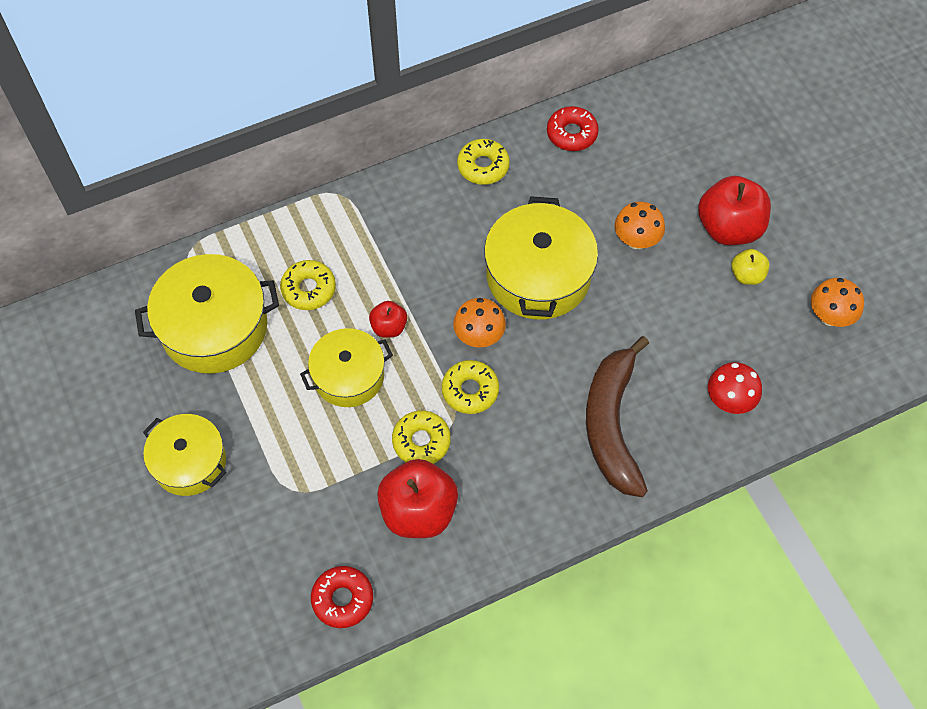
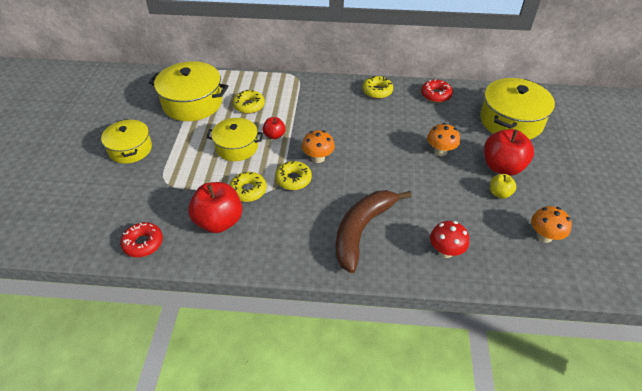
camera: 30 degrees right, 15 degrees down
(538, 275) = (371, 145): yellow pot -> yellow pot (511, 121)

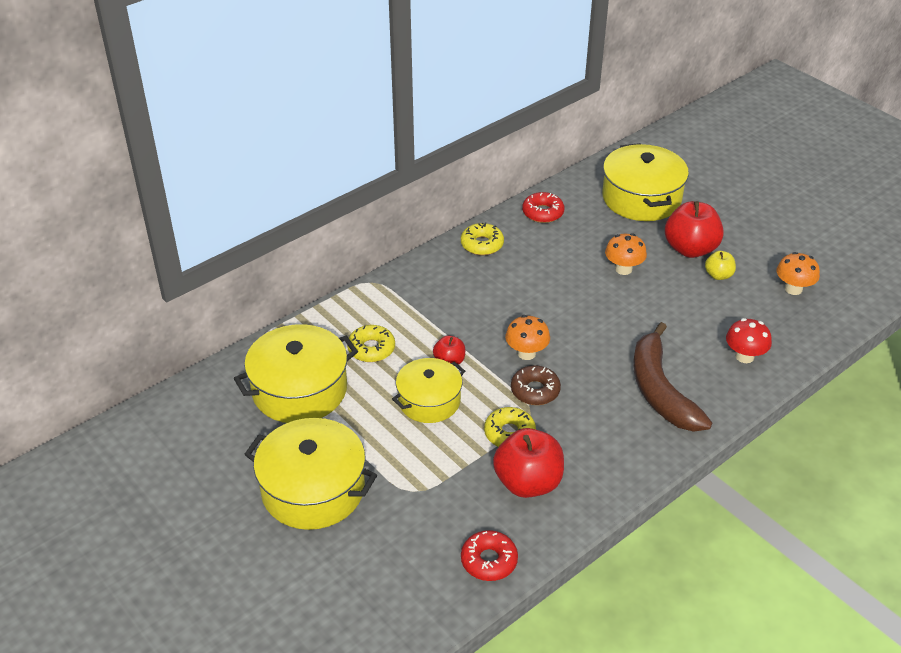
camera: 45 degrees left, 5 degrees down
(130, 149) = (313, 489): yellow pot -> yellow pot, size x1.54
(293, 179) = (535, 391): yellow donut -> brown donut

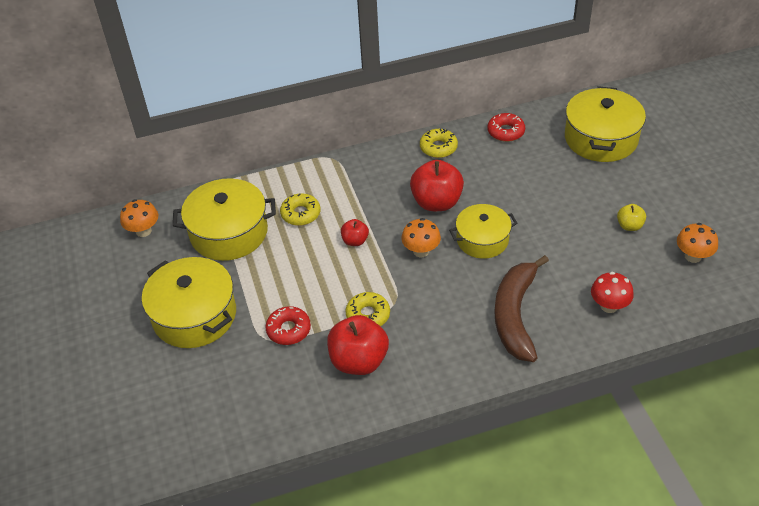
camera: 25 degrees right, 5 degrees up
(429, 401) = (320, 269): yellow pot -> yellow pot (482, 240)
(489, 561) = (291, 415): red donut -> red donut (288, 330)
(535, 391) = (409, 285): brown donut -> none
(623, 269) = (546, 199): orange mushroom -> orange mushroom (143, 231)
(690, 249) = (618, 195): red apple -> red apple (436, 202)

